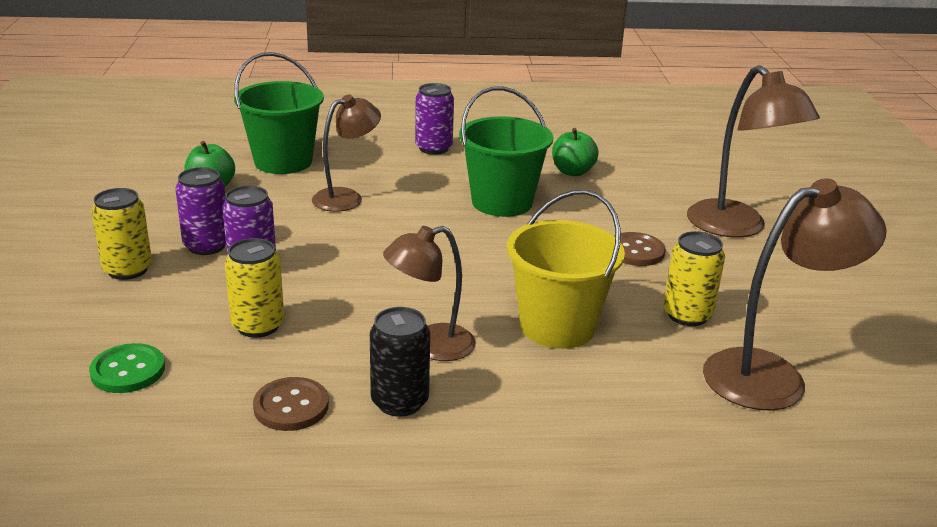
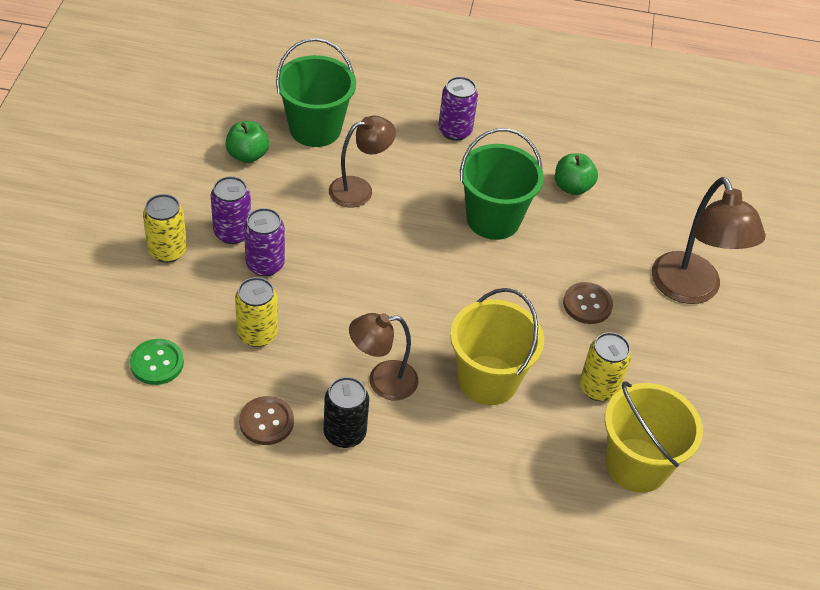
camera: 10 degrees right, 20 degrees up
(772, 375) = (636, 465): brown lamp -> yellow bucket

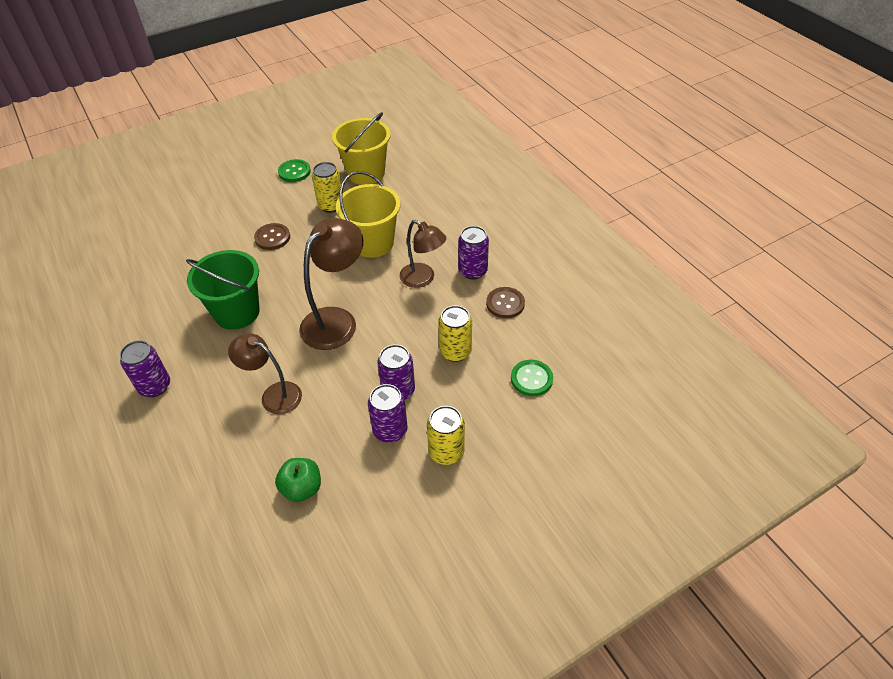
camera: 125 degrees left, 0 degrees up
(315, 129) = (228, 470): green bucket -> none
(344, 433) = (473, 271): black can -> purple can
(572, 187) = (166, 295): green apple -> none
(691, 290) = (218, 208): brown lamp -> brown lamp (336, 320)
(707, 396) = (294, 172): none -> green button

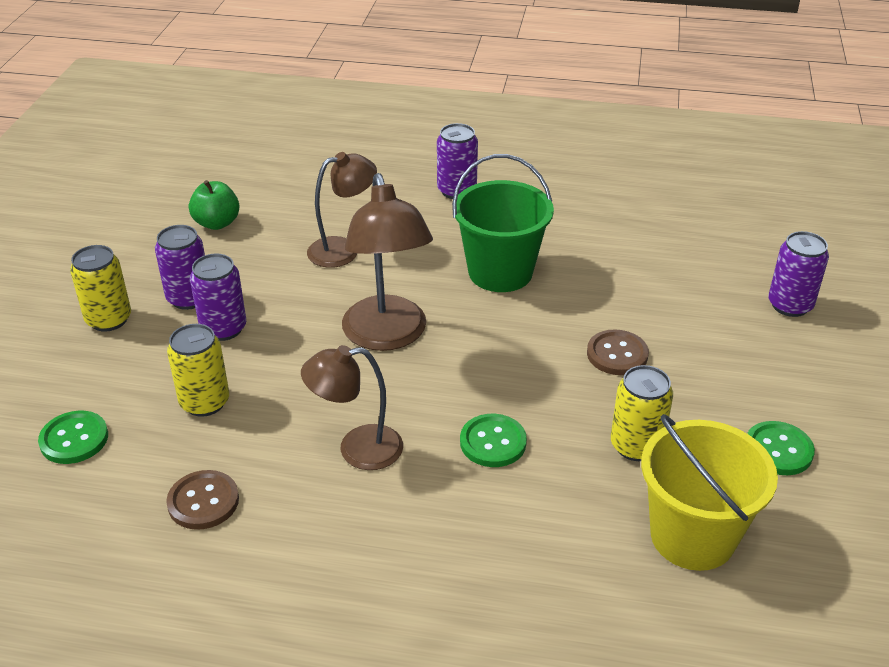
camera: 130 degrees right, 10 degrees down
(373, 243) = (493, 442): yellow bucket -> green button
(473, 271) = (304, 511): purple can -> purple can (790, 305)

